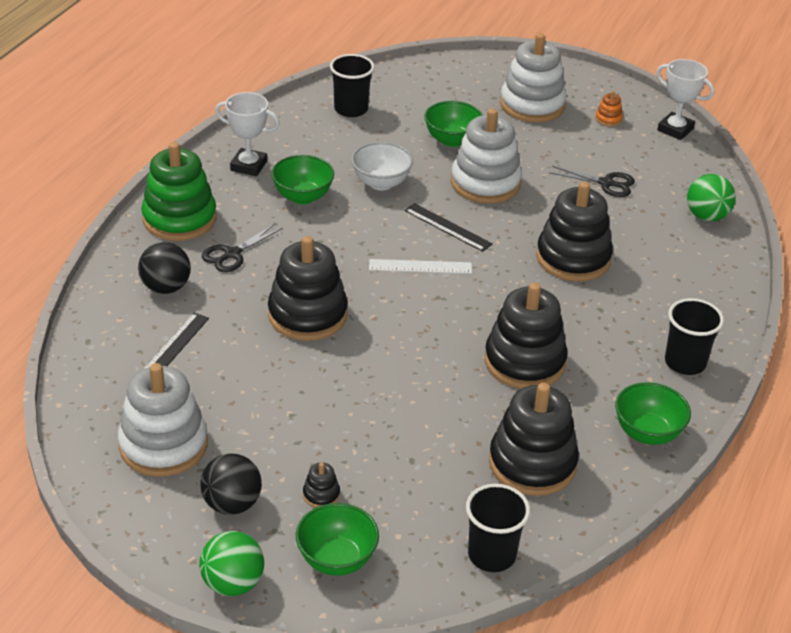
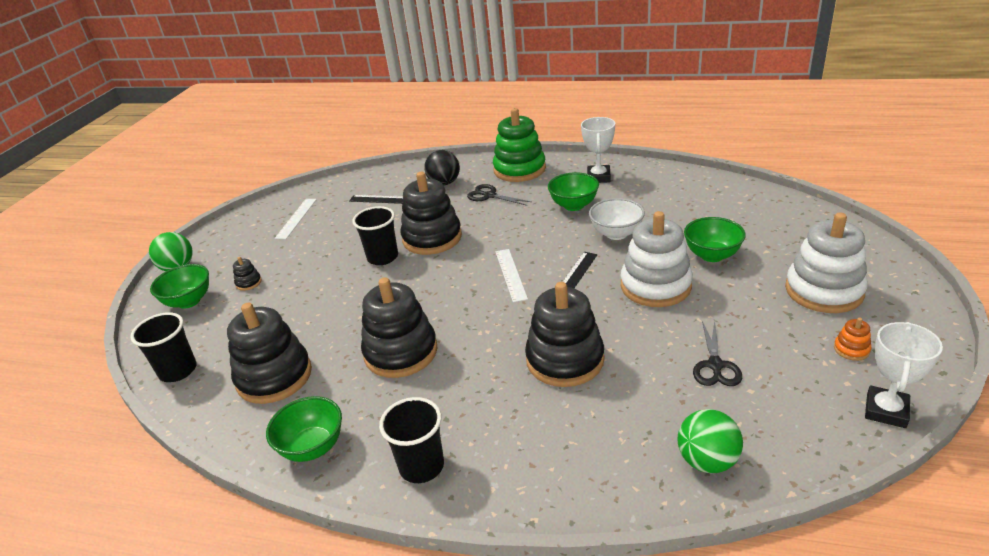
camera: 85 degrees right, 5 degrees down
(163, 445) = (296, 218): white stacking toy -> white ruler
(232, 504) = (244, 252): black ball -> none
(351, 109) = (714, 198): black cup -> black cup (383, 257)

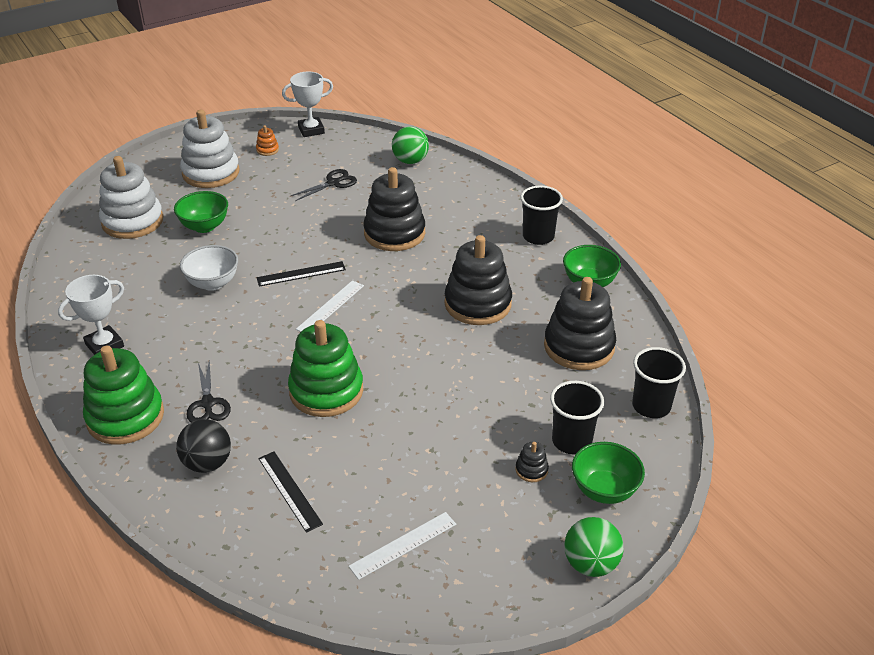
camera: 140 degrees left, 5 degrees up
(383, 257) = (390, 402): black cup -> black cup (571, 441)
(432, 238) = (326, 391): black stacking toy -> green stacking toy
(574, 205) = (181, 332): green bowl -> none
(655, 286) = (272, 234): white stacking toy -> white stacking toy (132, 221)

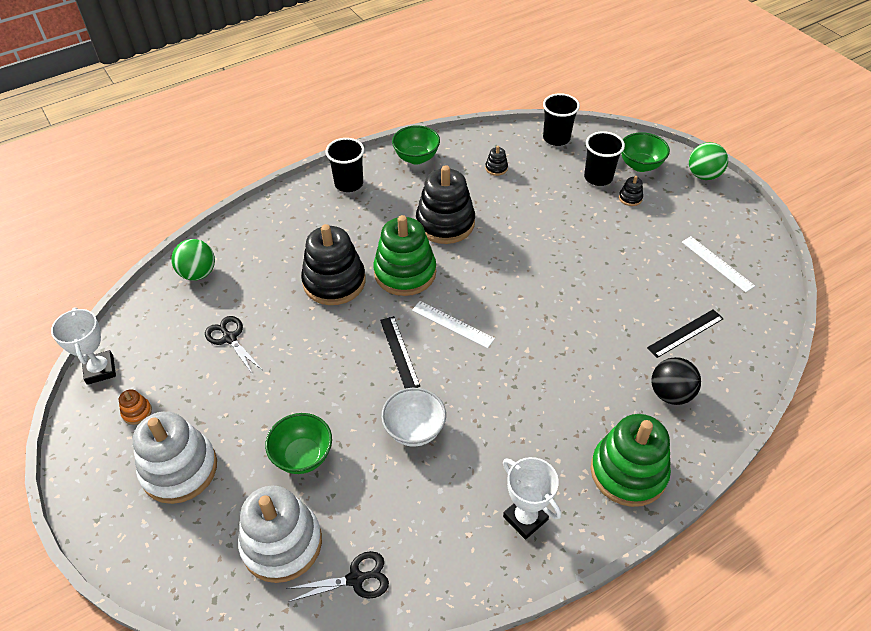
camera: 90 degrees left, 10 degrees up
(207, 403) = (598, 405): black scissors -> black scissors (356, 579)
(326, 391) = (568, 318): green stacking toy -> green stacking toy (405, 273)
(579, 347) = (496, 168): black stacking toy -> black stacking toy, size x0.41

